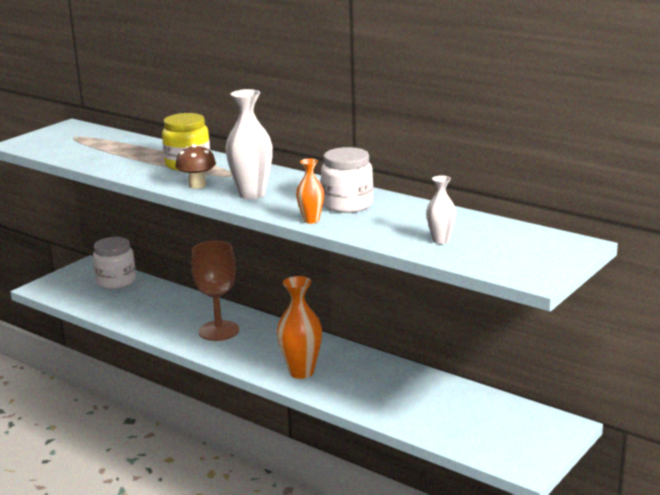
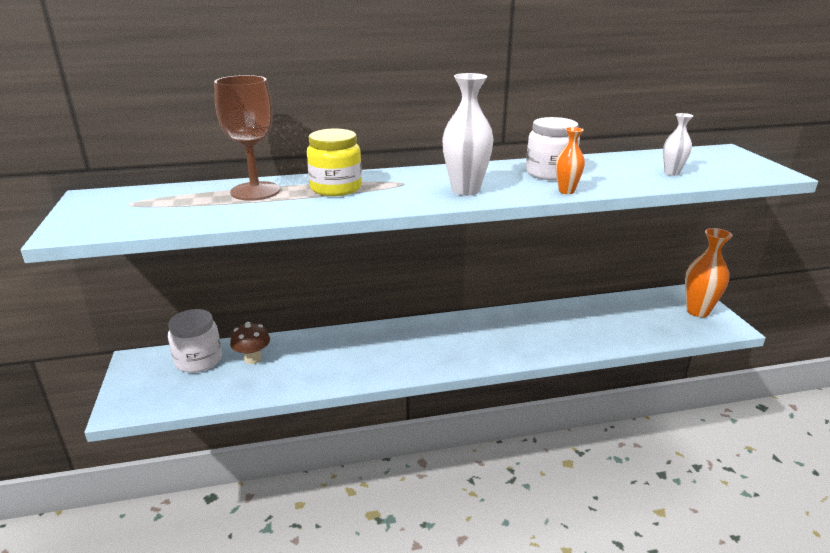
camera: 50 degrees left, 5 degrees up
(197, 185) = (399, 200): brown mushroom -> brown mushroom (253, 358)
(219, 331) = (383, 351): brown goblet -> brown goblet (255, 191)
(301, 372) = (505, 346): orange vase -> orange vase (697, 311)

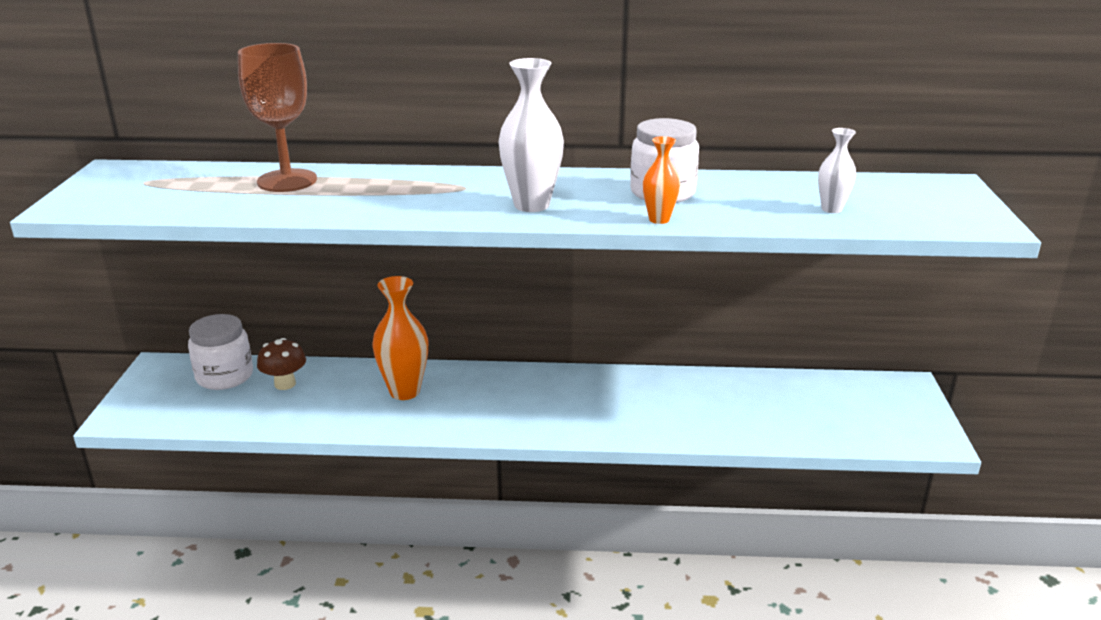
camera: 15 degrees right, 0 degrees up
(336, 188) = (380, 186): yellow jar -> none
(697, 311) = (902, 412): orange vase -> orange vase (404, 391)

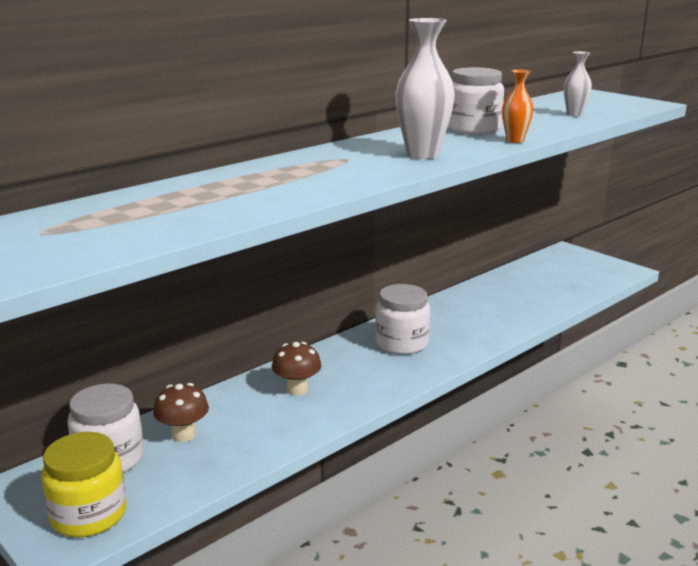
camera: 45 degrees left, 5 degrees down
(159, 406) = (88, 515): none -> yellow jar
(287, 181) = (190, 192): brown goblet -> none
(404, 391) = (297, 389): orange vase -> brown mushroom
(547, 396) = (401, 343): none -> white jar

